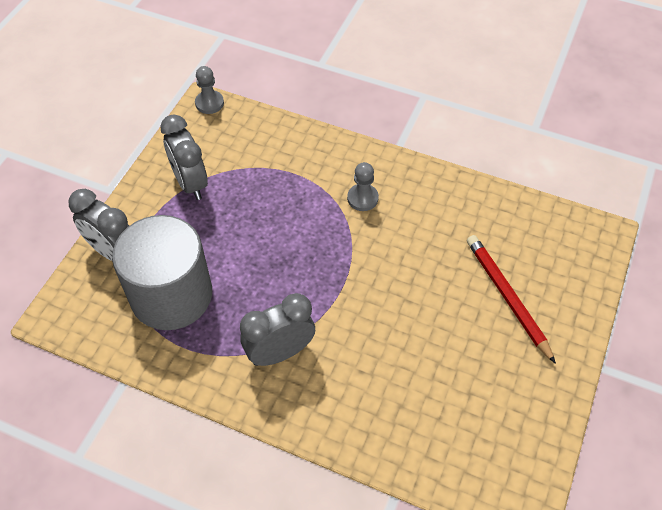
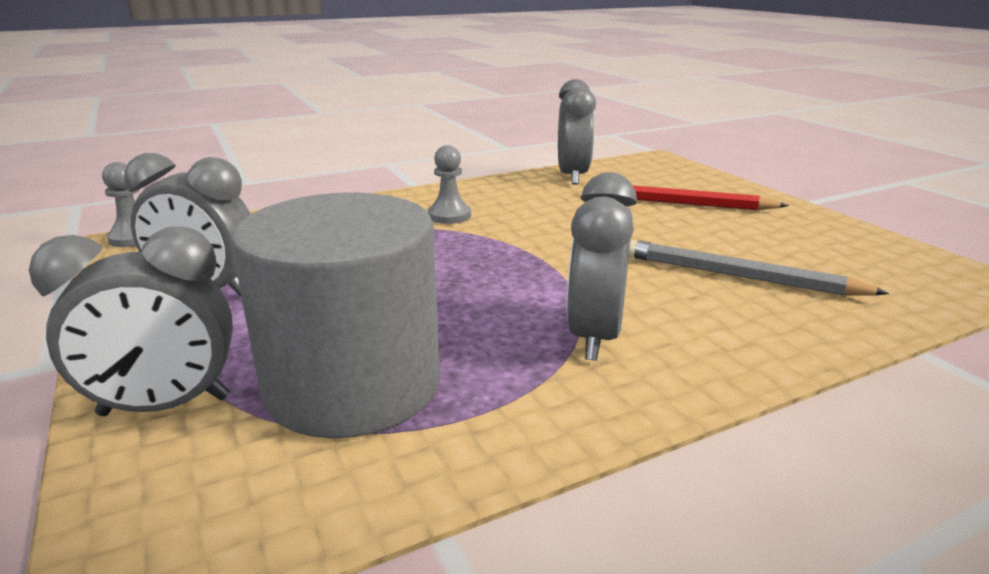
camera: 50 degrees left, 30 degrees down
(408, 380) = (737, 276): none -> grey pencil
(500, 210) = (572, 176): none -> grey clock

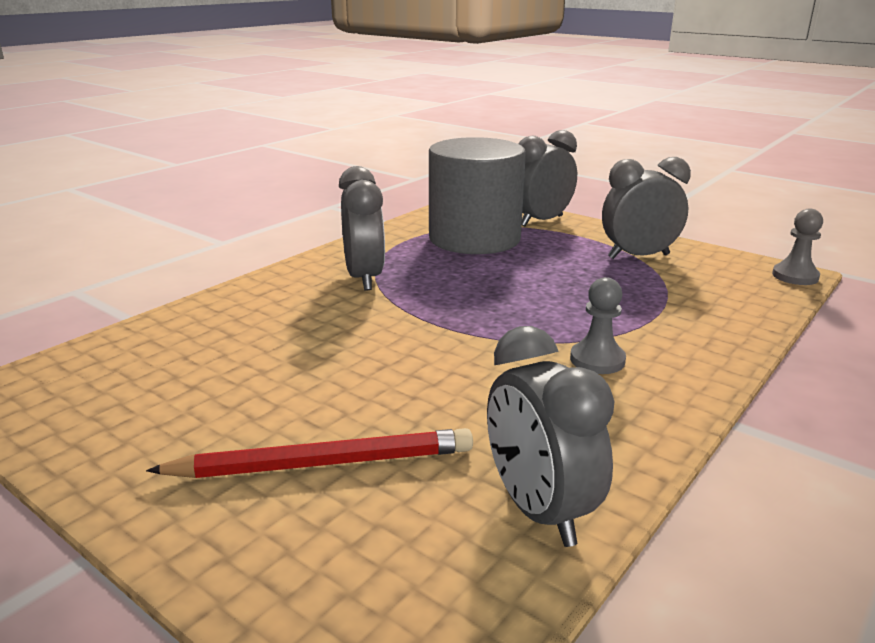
camera: 155 degrees right, 0 degrees up
(737, 276) = (257, 344): grey pencil -> none

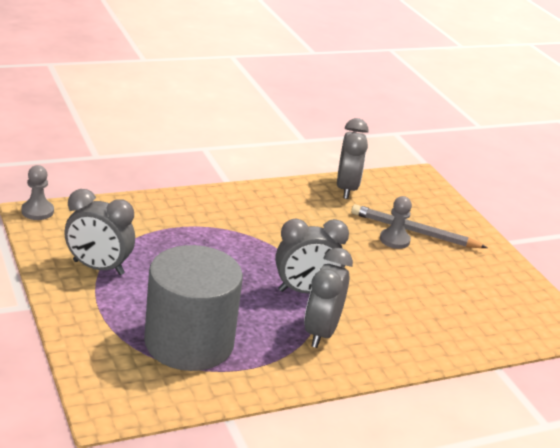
camera: 155 degrees left, 5 degrees up
(323, 463) = (414, 231): red pencil -> grey pencil
(541, 221) = (97, 341): grey clock -> grey clock (305, 291)
(597, 360) = (248, 220): grey pawn -> grey pawn (394, 240)

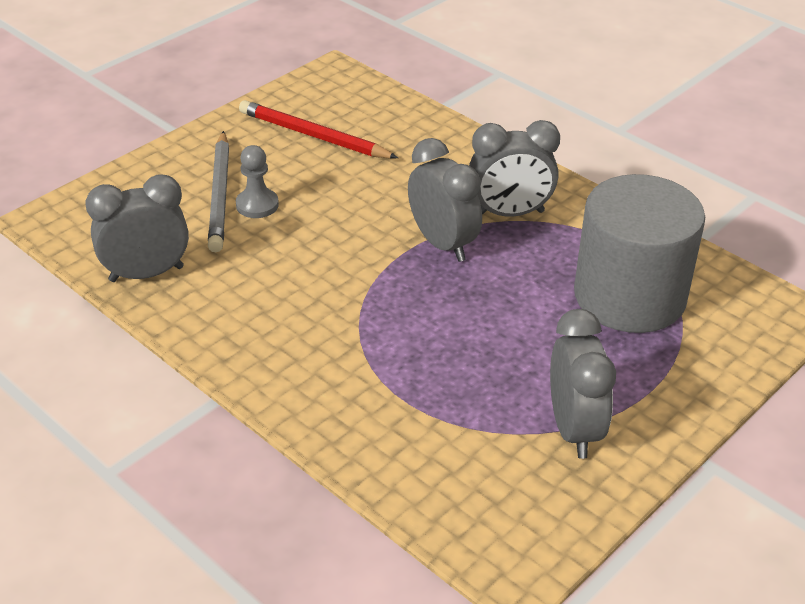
camera: 110 degrees left, 10 degrees up
(37, 211) = (504, 567): grey pawn -> none
(471, 287) = (313, 136): none -> red pencil

